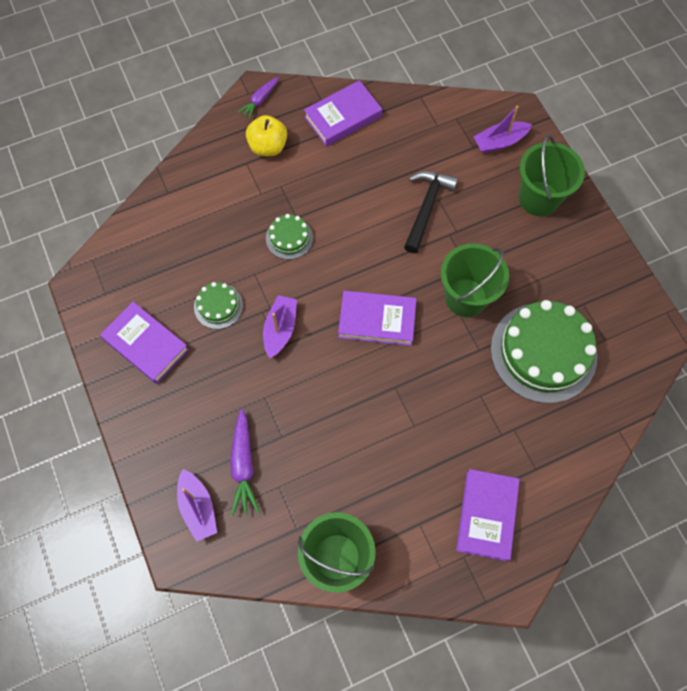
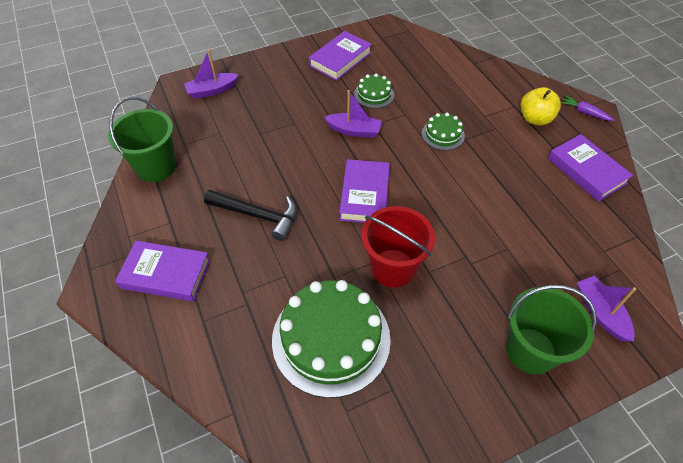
camera: 90 degrees right, 15 degrees down
(243, 465) = (240, 112): purple carrot -> none
(426, 208) = (495, 237): black hammer -> black hammer (257, 215)
(466, 297) = (393, 268): green bucket -> red bucket

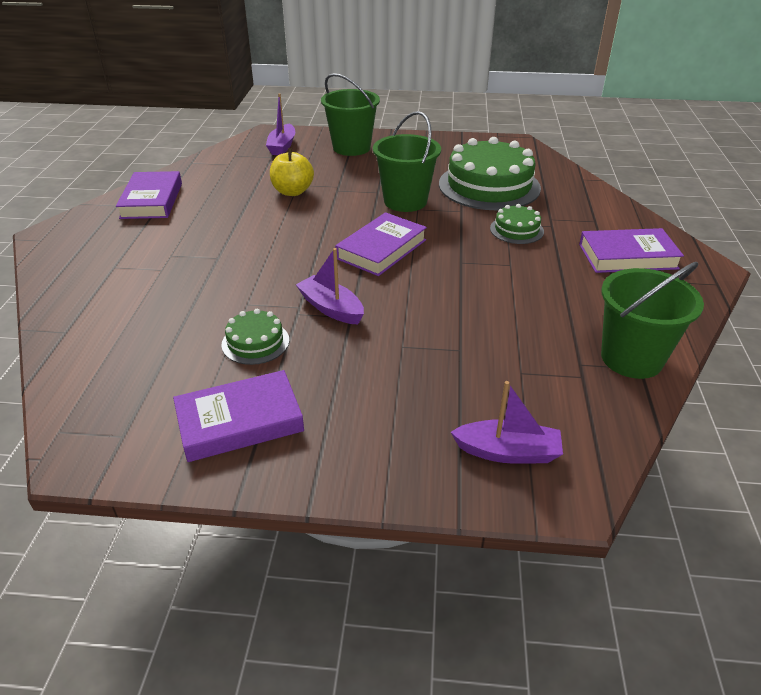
camera: 150 degrees left, 15 degrees down
(166, 274) = (627, 256): purple book -> purple book turned 45 degrees counterclockwise
(257, 215) = (510, 269): black hammer -> none
(393, 268) = (405, 201): red bucket -> green bucket
(443, 134) = (234, 269): green cake -> green cake (516, 230)
(535, 119) = (117, 248): yellow apple -> yellow apple (292, 191)
(584, 112) = (60, 236): purple carrot -> none

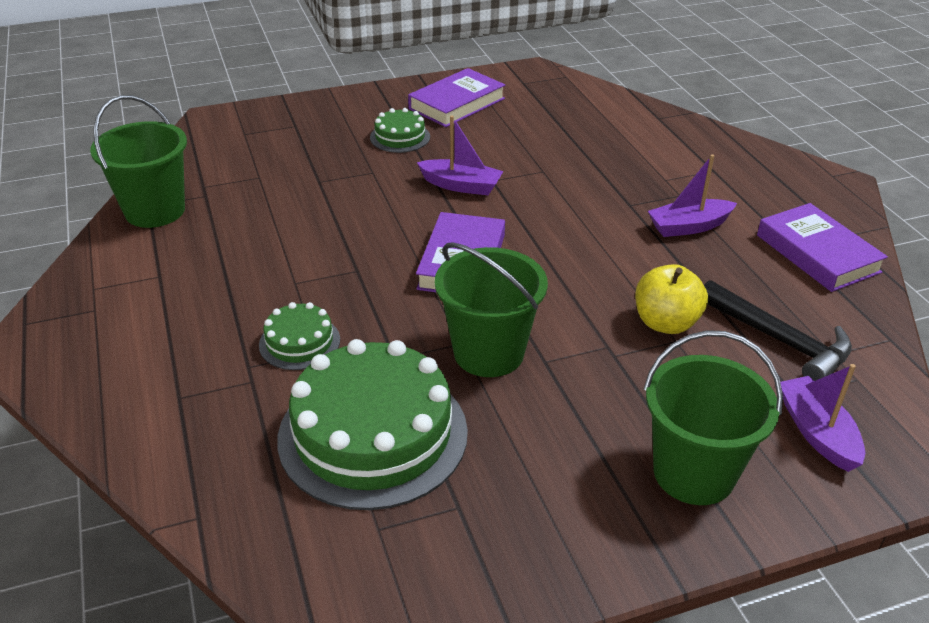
camera: 155 degrees right, 0 degrees up
(245, 173) = (780, 340): none -> black hammer
(255, 342) = (499, 146): green cake -> green cake (400, 137)
(508, 452) = (259, 129): purple boat -> purple boat (689, 226)
(627, 256) = (137, 336): purple book -> none

